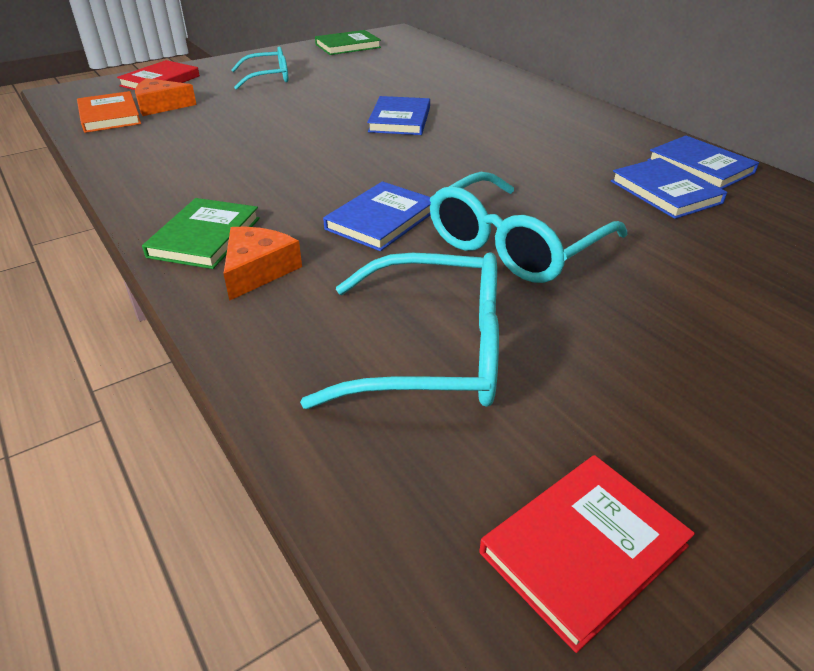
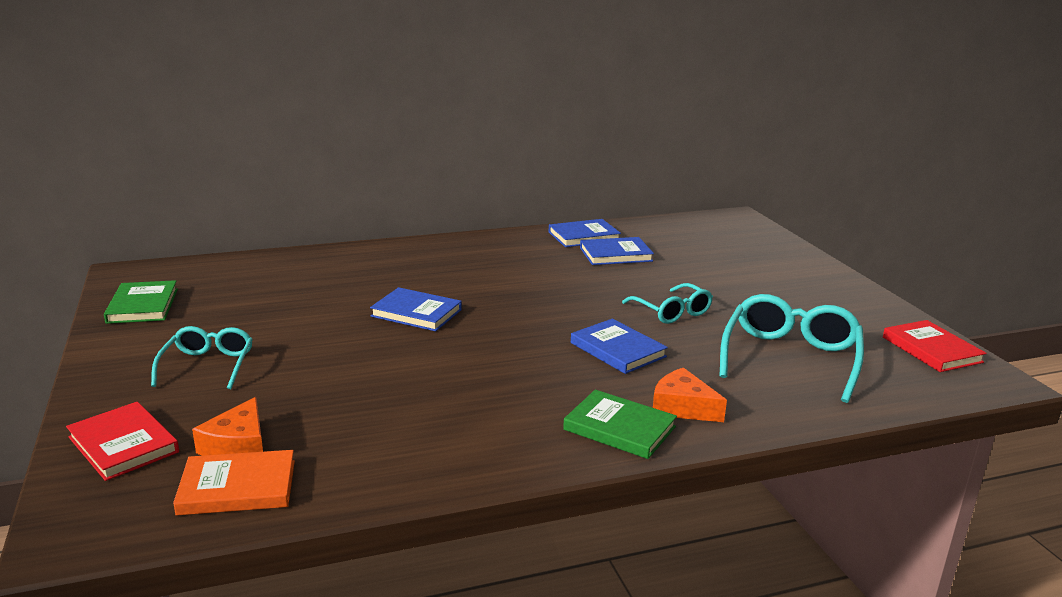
camera: 75 degrees left, 15 degrees down
(515, 245) = (672, 312): turquoise glasses -> turquoise glasses, size x0.62

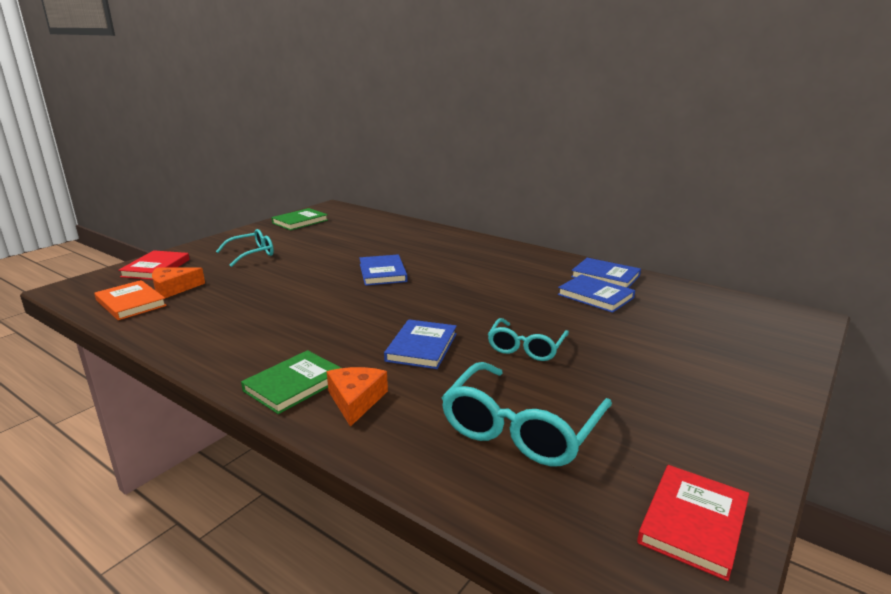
camera: 55 degrees right, 0 degrees up
(619, 428) = (294, 384): green book -> green book turned 45 degrees clockwise
(790, 358) = (521, 429): turquoise glasses -> turquoise glasses turned 135 degrees clockwise

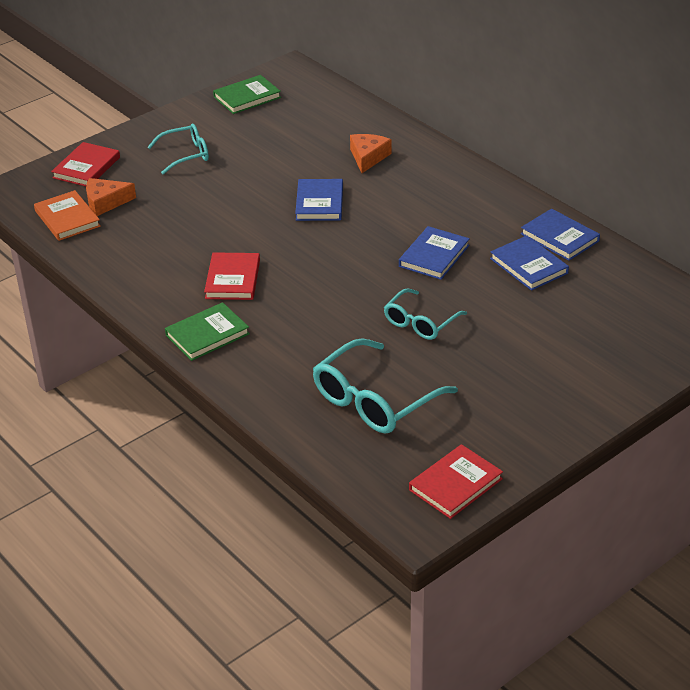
camera: 15 degrees right, 15 degrees up
(313, 333) = (233, 279): none -> red book
(355, 400) = (254, 357): orange cheese -> orange cheese (368, 157)
(421, 347) = (326, 309): blue book -> blue book (434, 256)

